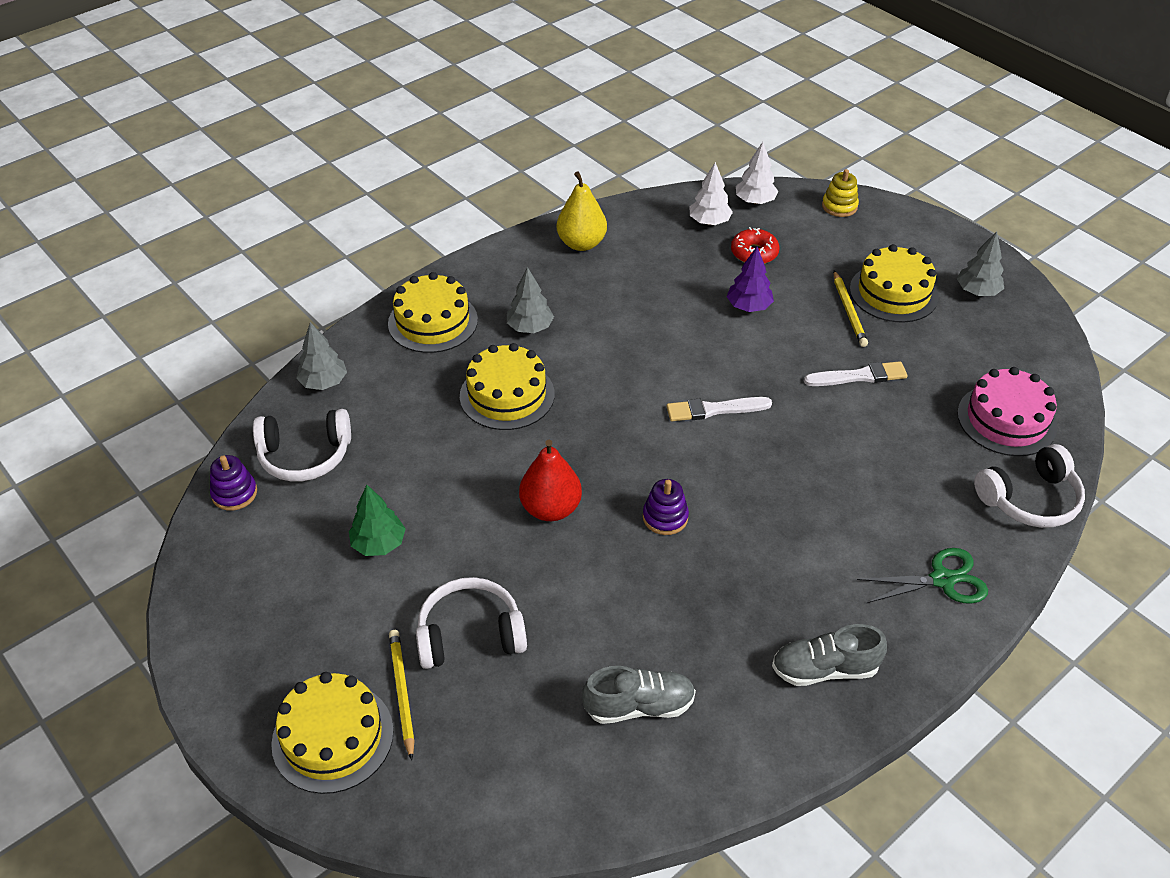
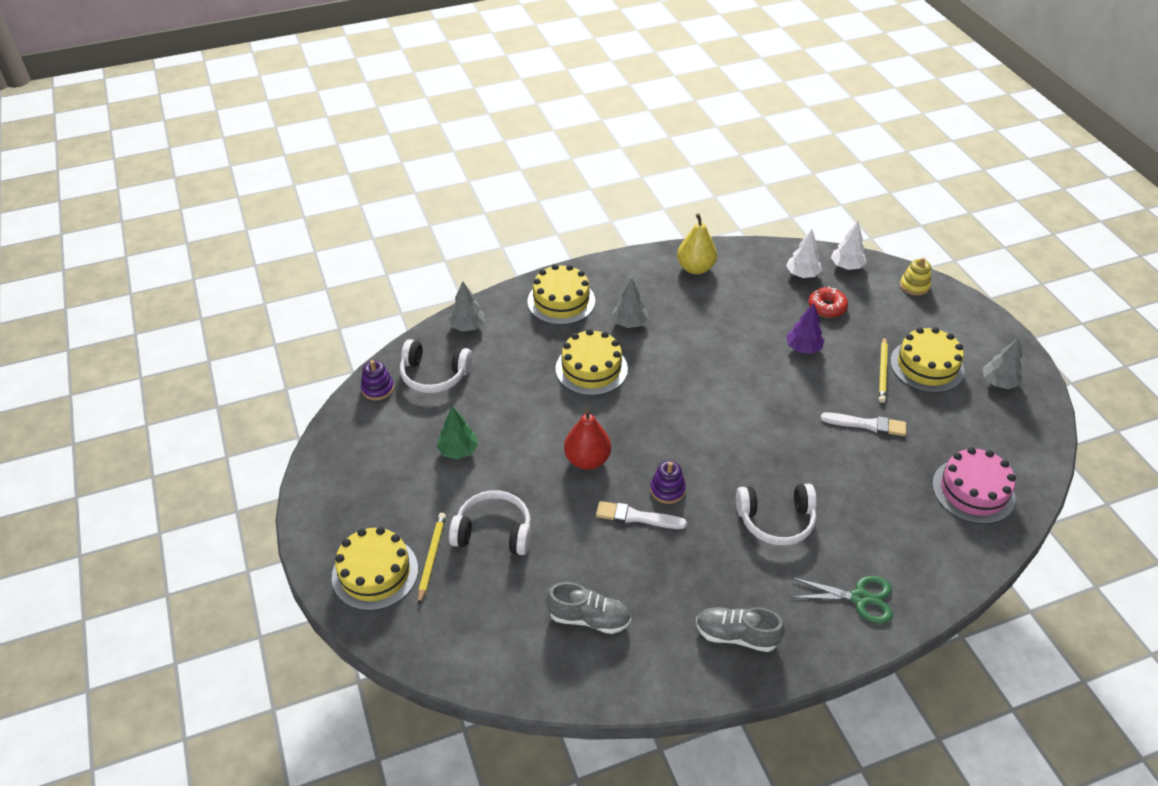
camera: 20 degrees right, 0 degrees up
(714, 410) = (740, 420): white brush -> white brush (637, 517)
(1029, 499) = (962, 558): white headphones -> white headphones (776, 520)

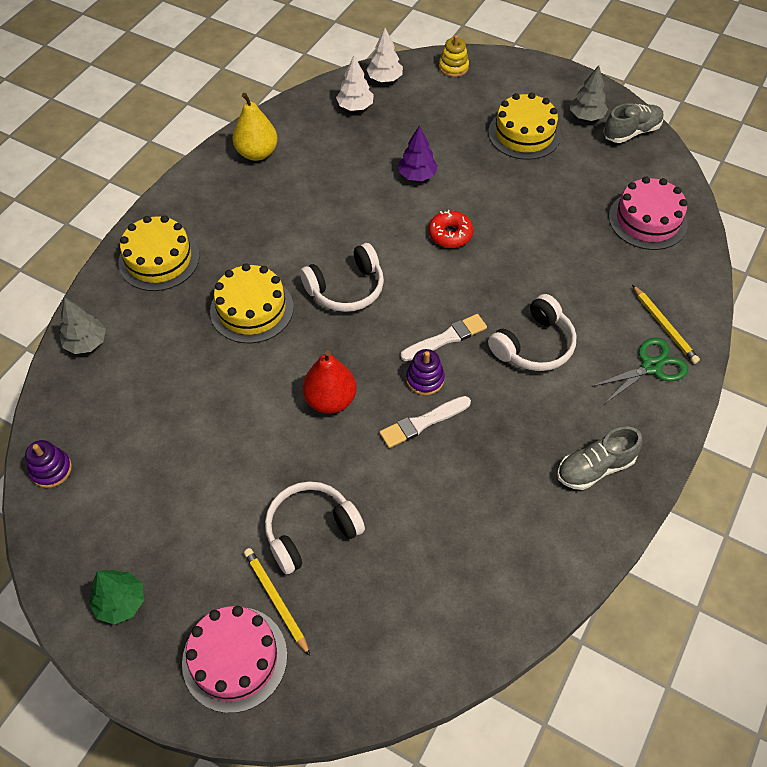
camera: 40 degrees left, 10 degrees up
(375, 573) = (234, 658): yellow cake -> pink cake
(434, 374) = (99, 415): white headphones -> white headphones (346, 288)
(458, 450) = (199, 476): green tree -> green tree (121, 602)
(589, 618) = (469, 546): grey shoe -> grey shoe (631, 132)
(629, 323) = (245, 242): grey tree -> none
(827, 307) = (402, 126): red donut -> red donut (450, 234)
(867, 424) = (526, 213): white brush -> white brush (446, 338)
(882, 371) = (496, 158): yellow pencil -> yellow pencil (664, 326)

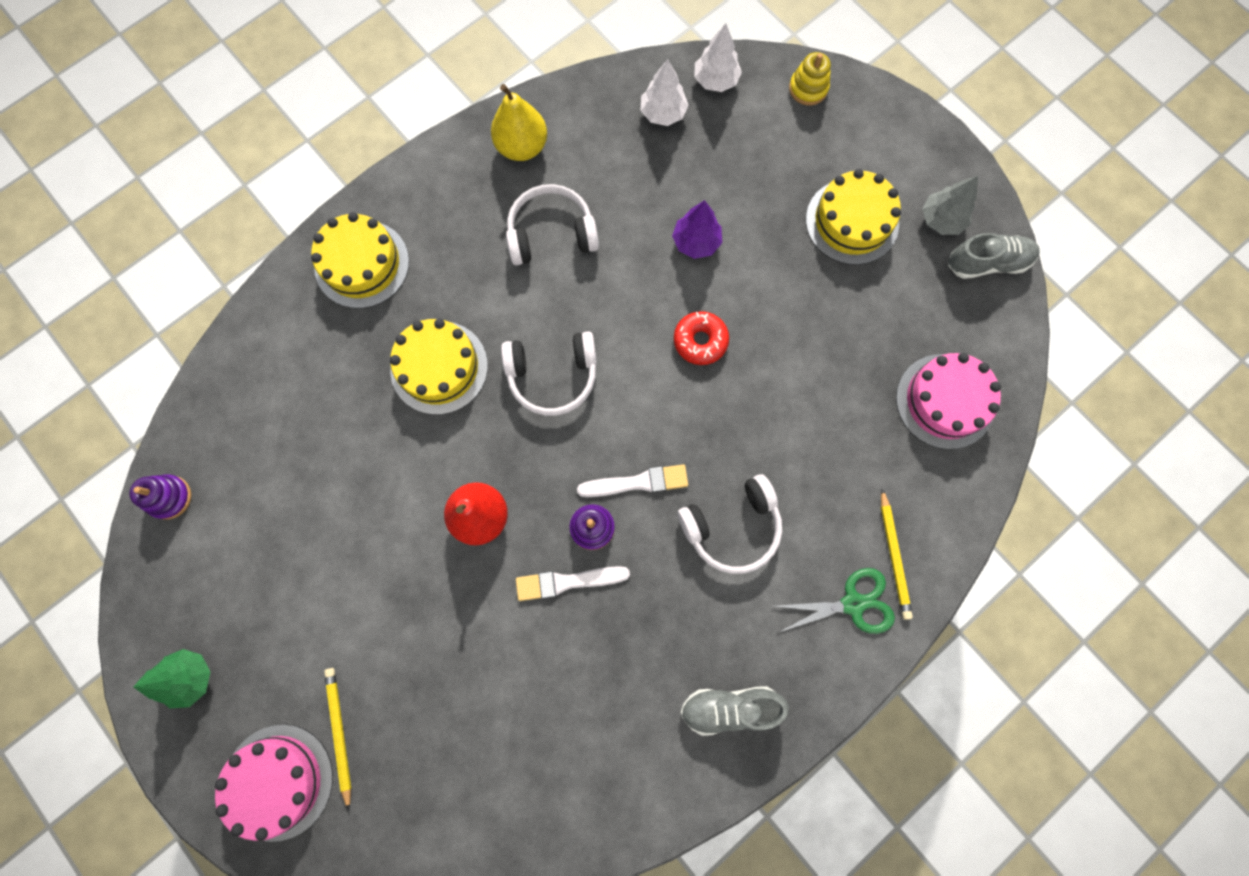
camera: 20 degrees right, 20 degrees up
(86, 343) = (251, 350): grey tree -> none
(311, 531) = (402, 668): white headphones -> white headphones (551, 234)

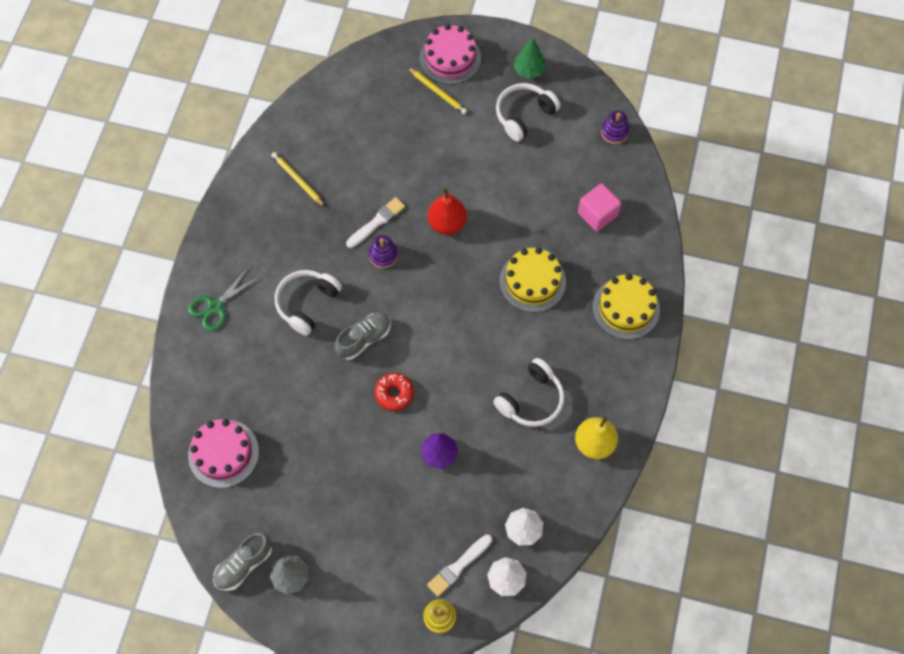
camera: 145 degrees right, 10 degrees down
(291, 399) = (597, 214): none -> pink cube
(552, 375) = (465, 318): white headphones -> white headphones (524, 115)
(637, 482) = (375, 293): white brush -> white brush (458, 566)
(730, 707) = (251, 218): grey shoe -> grey shoe (364, 339)
(852, 221) = (349, 535): yellow cake -> none
(893, 556) = (206, 345): yellow pencil -> yellow pencil (297, 180)

